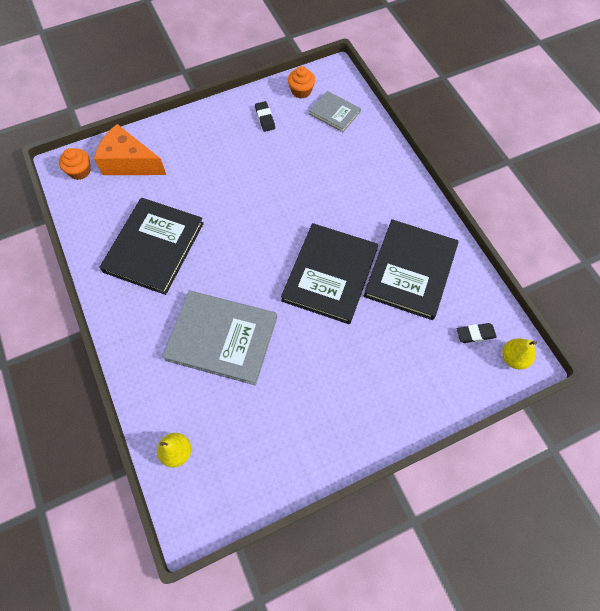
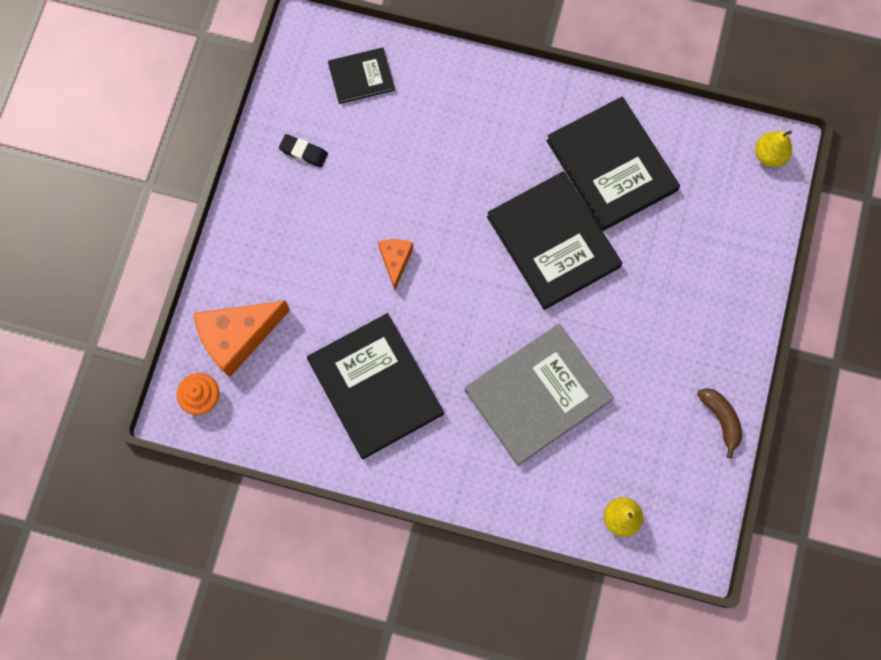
camera: 50 degrees left, 10 degrees up
(241, 203) = (395, 261): none -> orange cheese
(301, 91) = (299, 86): orange cupcake -> none
(301, 467) = (721, 419): none -> brown banana
(334, 113) = (361, 77): grey book -> black book
(475, 334) = (721, 166): black eraser -> none

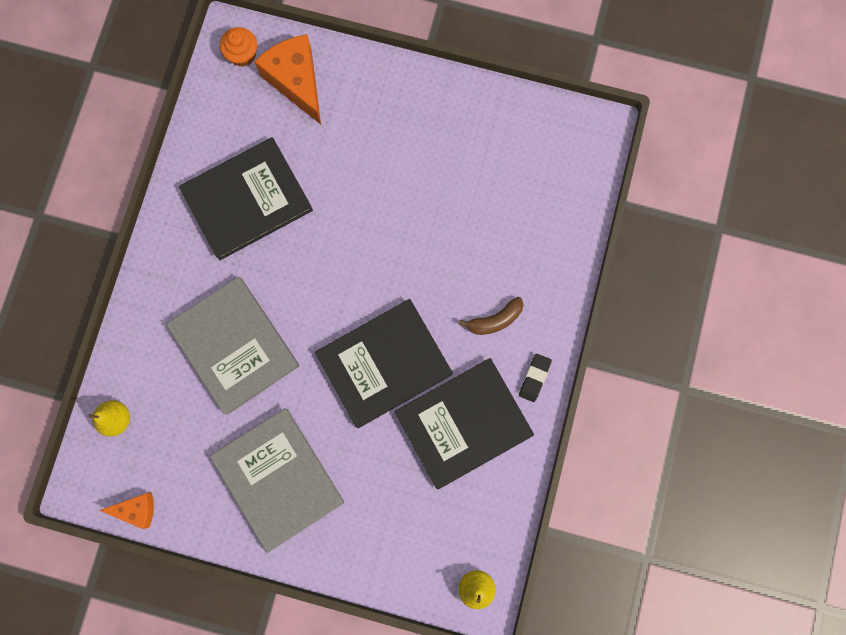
camera: 90 degrees right, 5 degrees up
(303, 152) = (474, 132): black eraser -> black eraser (534, 378)
(361, 77) = (553, 183): black book -> none
(395, 261) = (366, 217): orange cheese -> orange cheese (137, 509)
(676, 345) = (278, 479): none -> grey book
(721, 419) = (204, 519): brown banana -> brown banana (495, 320)

